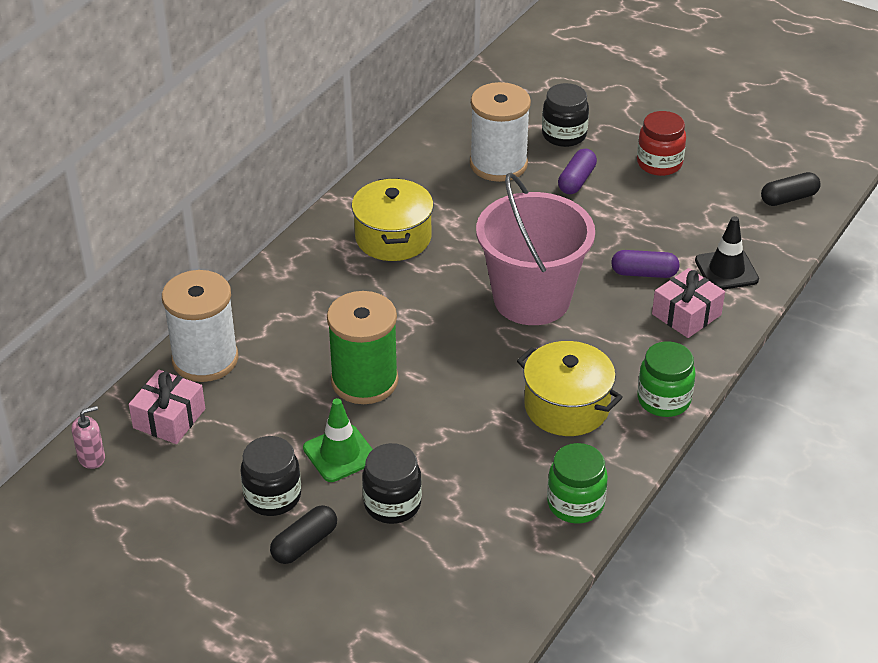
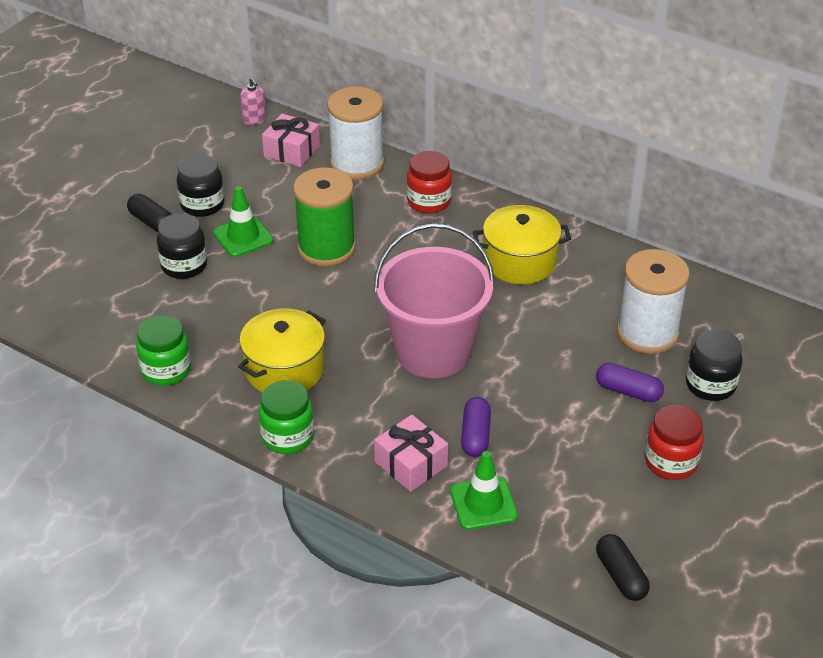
camera: 90 degrees right, 0 degrees up
(286, 300) = (429, 201): none -> red jar
(726, 270) = (483, 503): black traffic cone -> green traffic cone

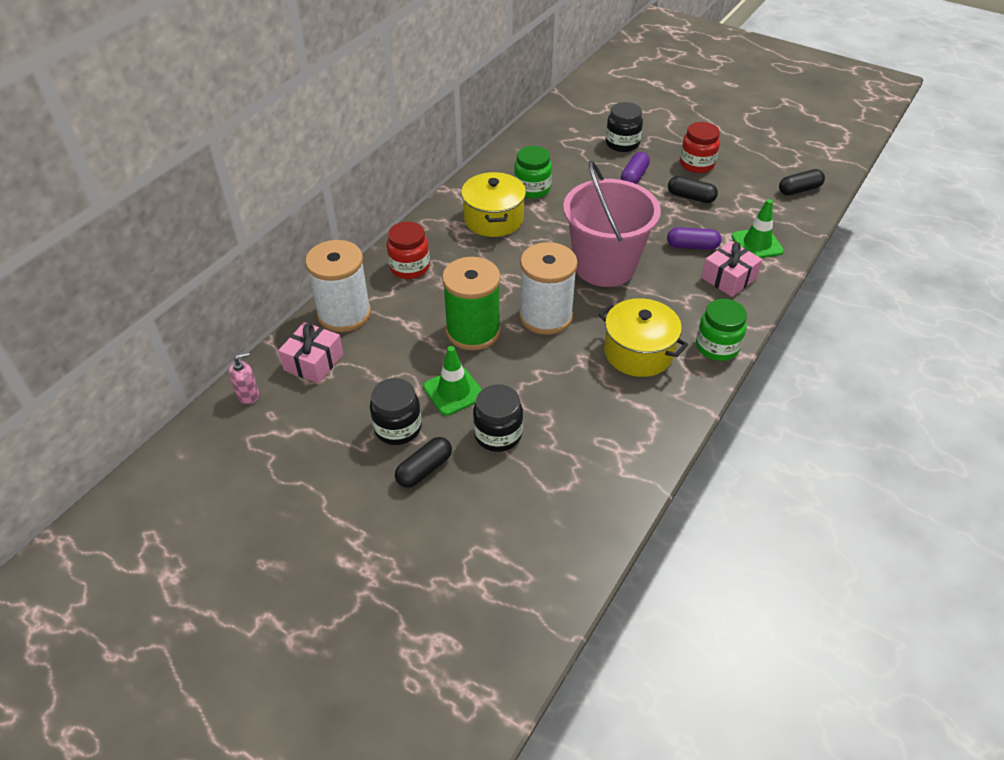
camera: 90 degrees left, 5 degrees up
(166, 370) = (651, 434): green jar -> green jar (532, 189)
(586, 446) = (691, 197): none -> black capsule
(647, 333) = (573, 165): white spool -> white spool (545, 316)

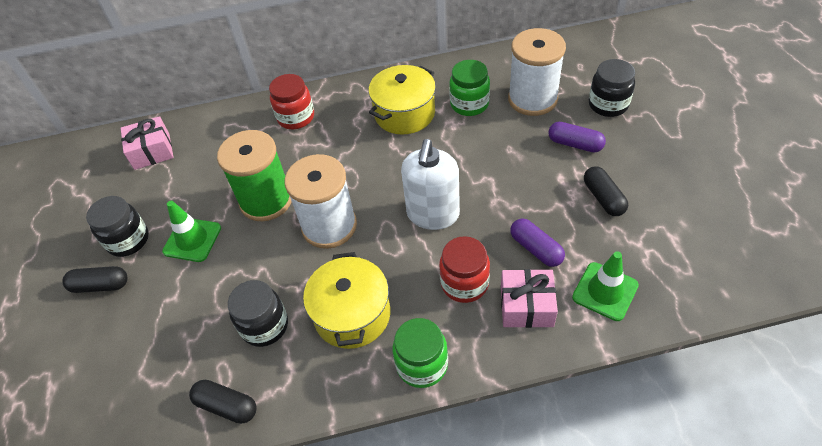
camera: 50 degrees right, 5 degrees up
(248, 395) = (94, 149): pink soap dispenser -> none
(344, 314) = (213, 127): white spool -> white spool (532, 99)
(498, 434) = (171, 299): black jar -> black jar (265, 326)
(604, 266) = (433, 214): pink bucket -> white soap dispenser
(634, 176) = (575, 144): purple capsule -> purple capsule turned 45 degrees clockwise
(696, 164) = (656, 167): red jar -> red jar (464, 283)
(799, 190) = (738, 264): black capsule -> black capsule (227, 406)

